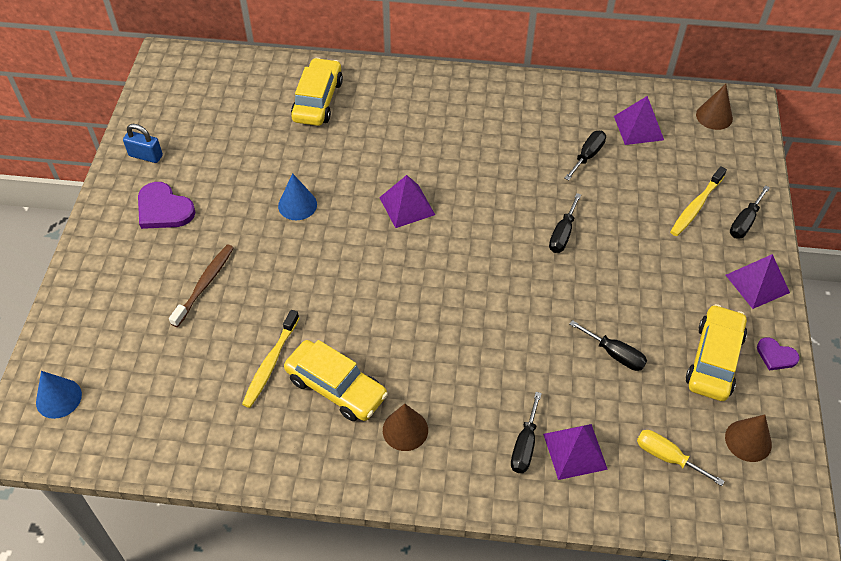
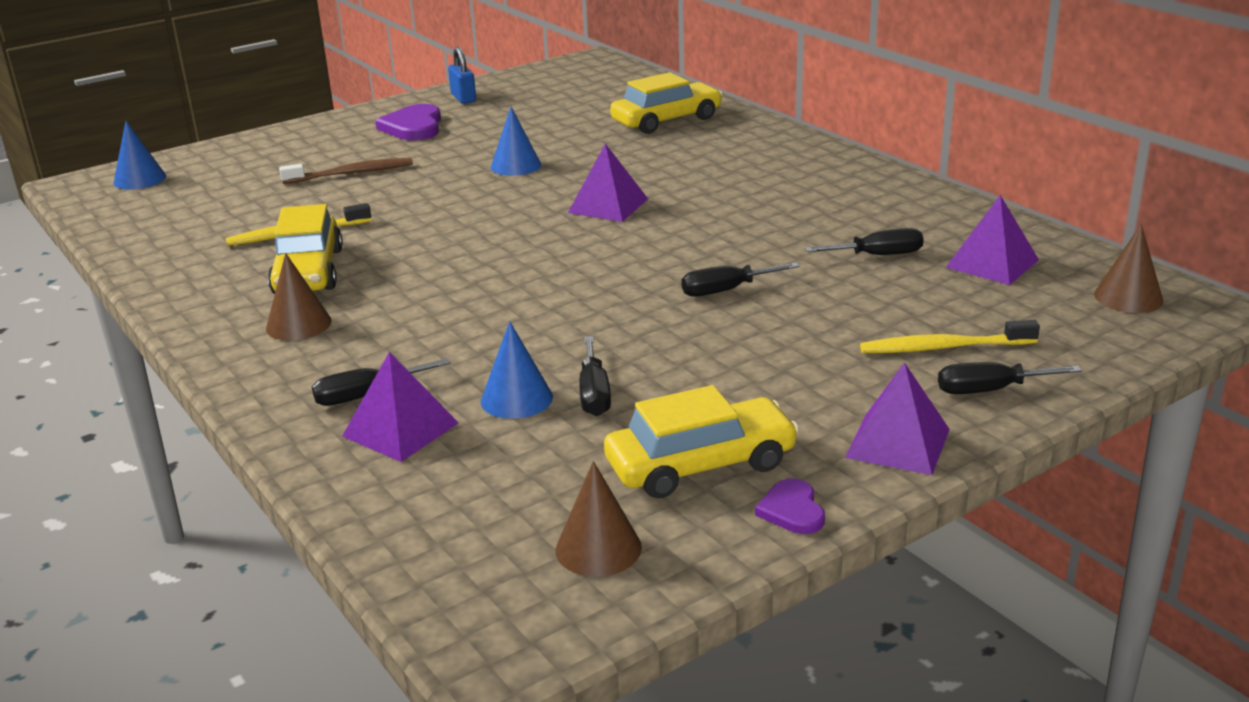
camera: 50 degrees right, 25 degrees down
(590, 386) = (516, 399): none -> blue cone
(667, 457) = (478, 496): yellow screwdriver -> none

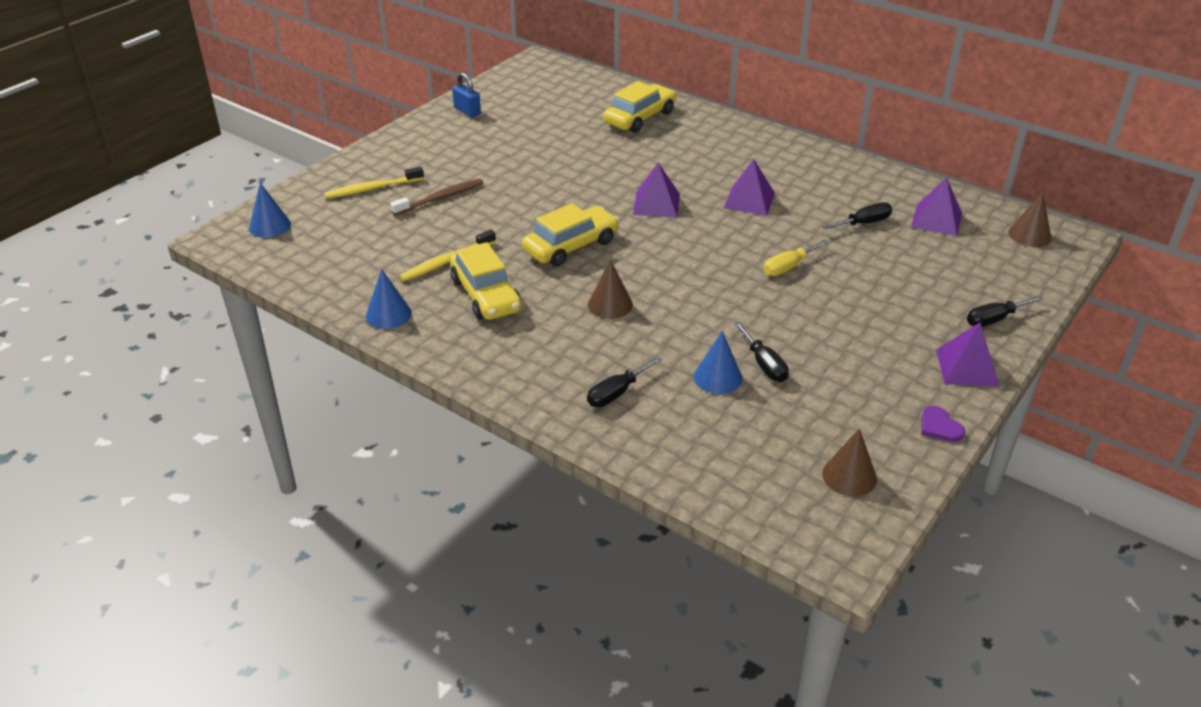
camera: 20 degrees left, 10 degrees up
(298, 324) = (518, 343): brown cone -> brown cone (610, 304)
(400, 429) = (661, 415): purple pyramid -> purple pyramid (749, 200)
(413, 127) = (451, 145): purple heart -> none
(515, 166) = (561, 175): blue cone -> blue cone (388, 314)
(701, 464) = (866, 405): yellow car -> yellow car (571, 246)
(726, 290) = (788, 267): black screwdriver -> yellow screwdriver
(943, 347) = (949, 291): yellow toothbrush -> yellow toothbrush (372, 189)

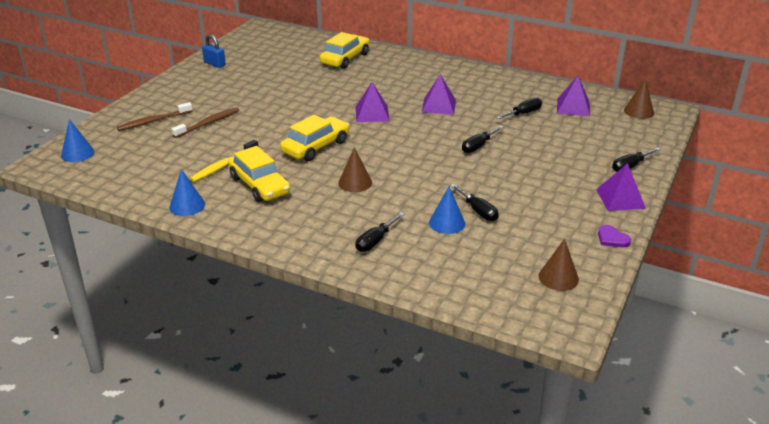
camera: 10 degrees left, 5 degrees down
(372, 189) = (153, 121): yellow toothbrush -> brown toothbrush
(788, 267) = (478, 146): yellow screwdriver -> black screwdriver

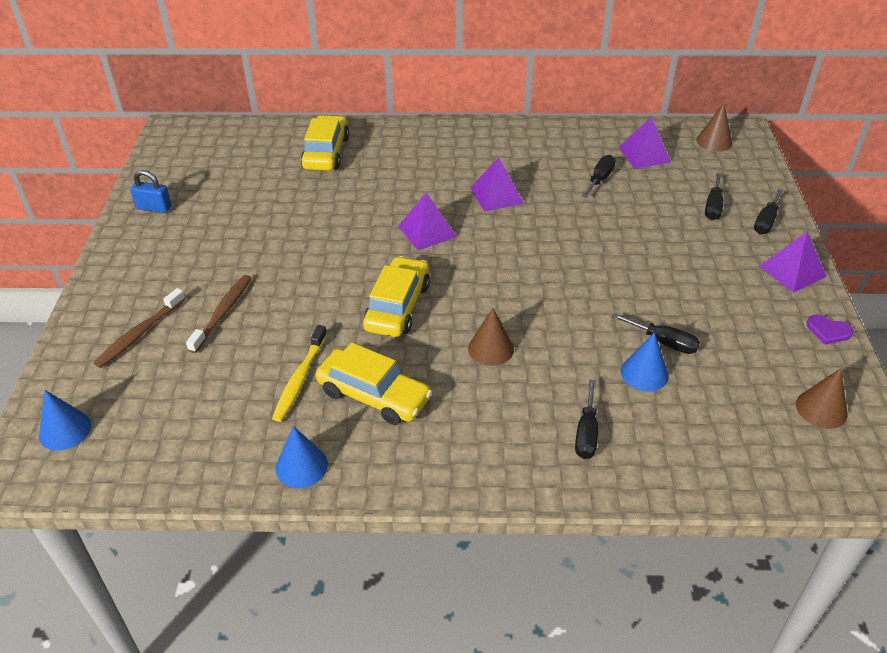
camera: 25 degrees left, 10 degrees up
(478, 146) = (588, 244): black screwdriver -> black screwdriver (713, 207)

